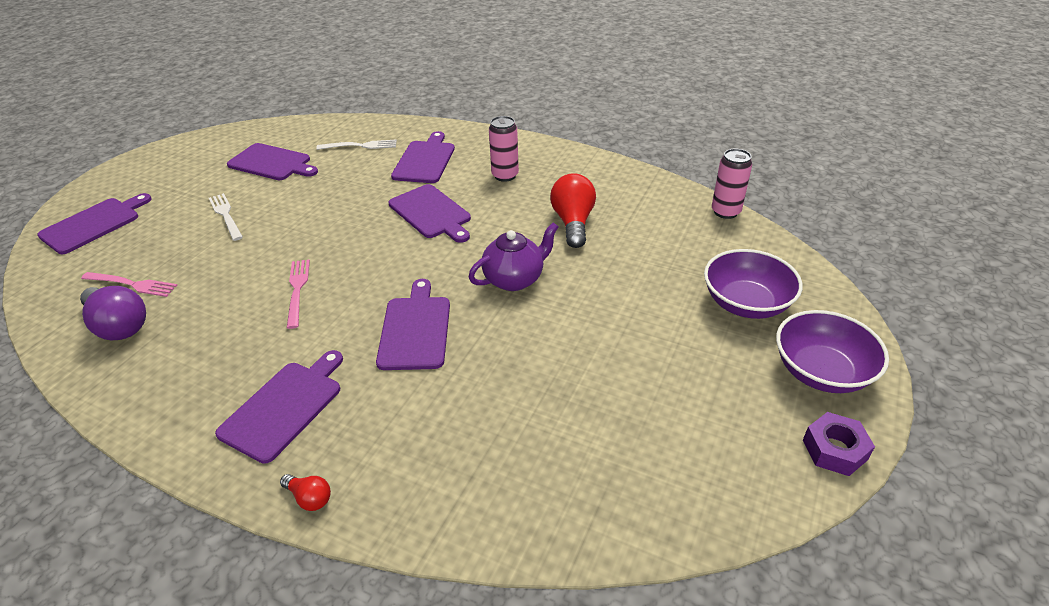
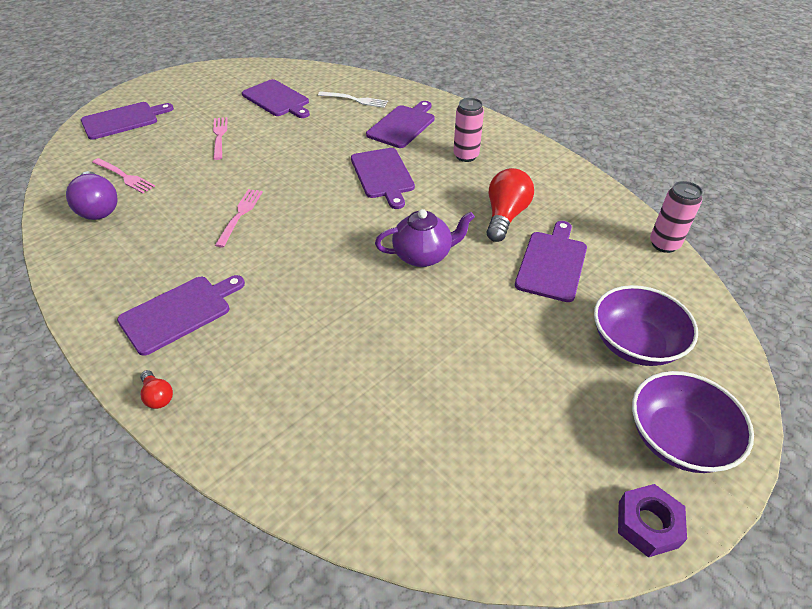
camera: 20 degrees right, 5 degrees up
(225, 215) = (219, 136): white fork -> pink fork
(415, 329) = (314, 277): purple cutting board -> purple cutting board (552, 263)

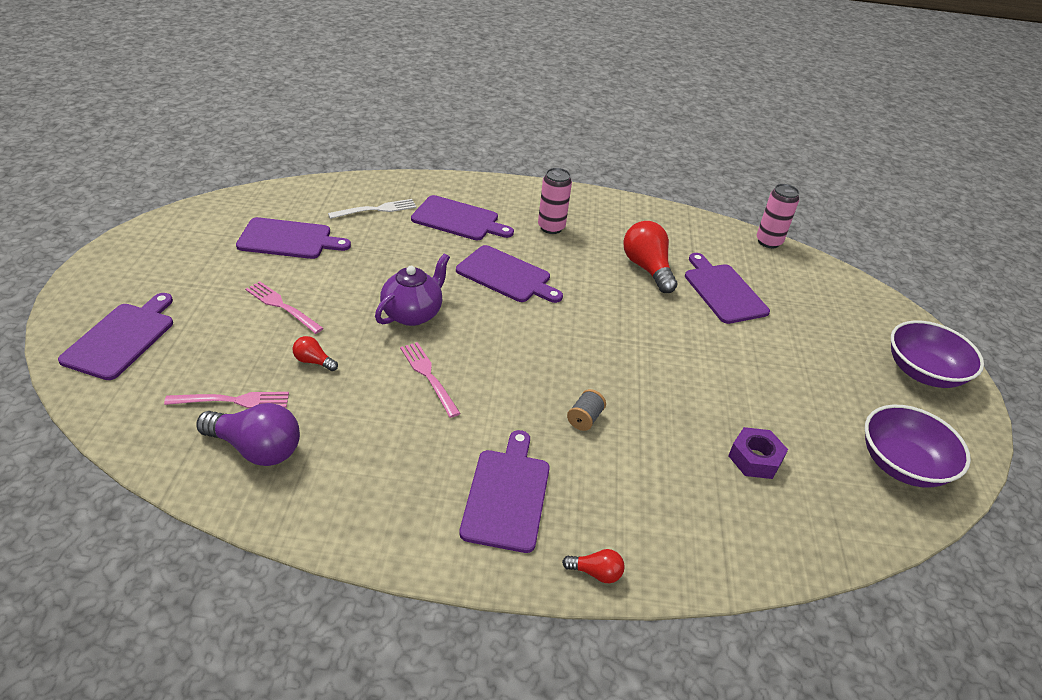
camera: 45 degrees left, 5 degrees down
(191, 175) = (313, 361): none -> red light bulb
(298, 295) = (585, 419): none -> grey spool
(402, 125) = (458, 219): purple cutting board -> purple cutting board turned 120 degrees clockwise
(423, 255) = (632, 331): purple teapot -> purple teapot (413, 314)
(635, 343) = (835, 323): purple bowl -> purple bowl (902, 465)
(647, 524) = (968, 433): purple nut -> purple nut (755, 459)

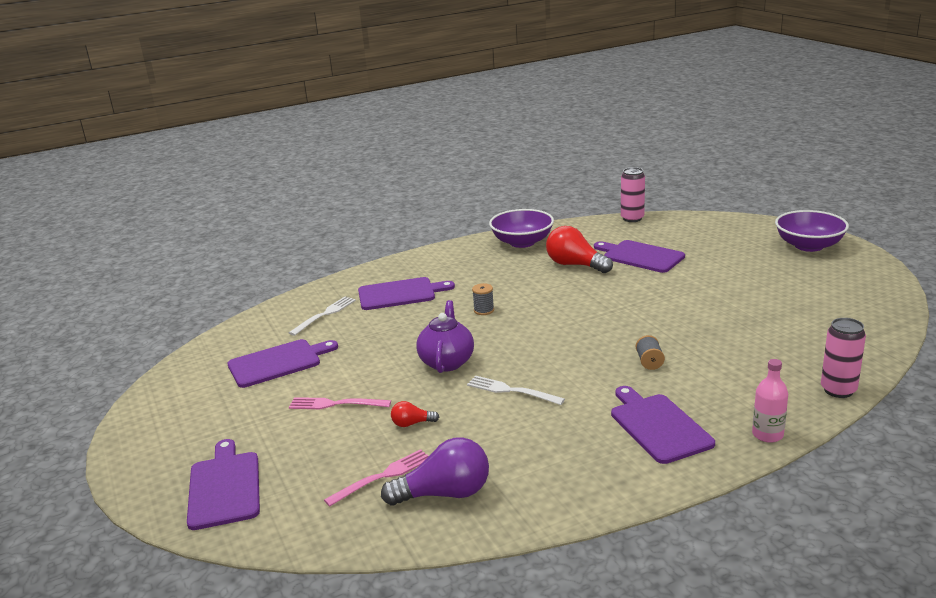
camera: 25 degrees left, 15 degrees down
(428, 376) = (511, 391): pink fork -> white fork
(506, 275) = (484, 310): purple cutting board -> grey spool
(551, 227) = (476, 270): pink can -> pink can (838, 390)
(596, 573) = (767, 434): red light bulb -> pink bottle
(755, 459) = (777, 331): purple nut -> none
(902, 465) = (857, 295): purple bowl -> purple bowl (522, 242)

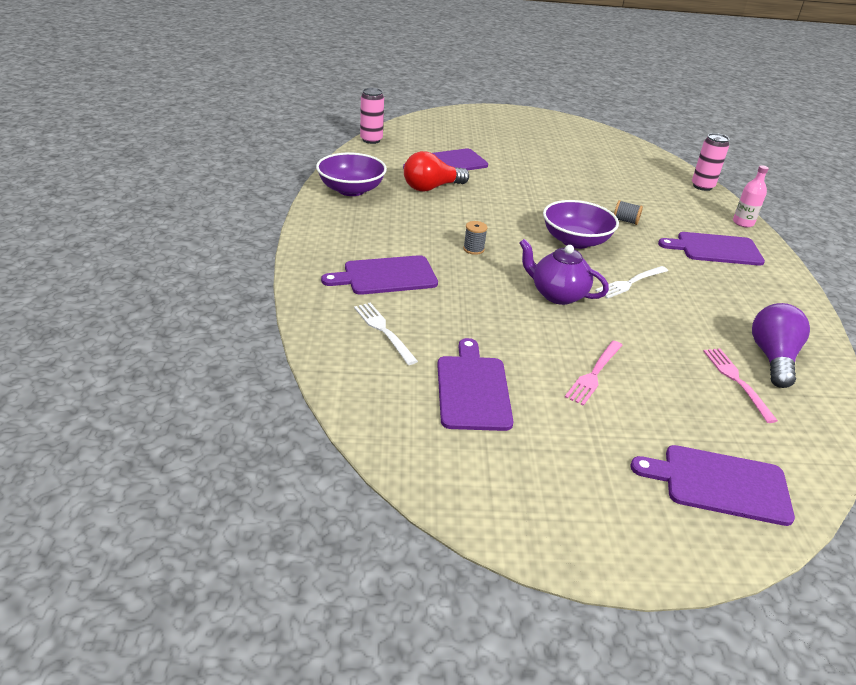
camera: 70 degrees left, 10 degrees up
(400, 294) = (386, 276): purple cutting board -> purple cutting board turned 120 degrees counterclockwise
(412, 423) = (656, 342): red light bulb -> none
(809, 246) = (502, 118): purple bowl -> purple bowl (575, 241)

